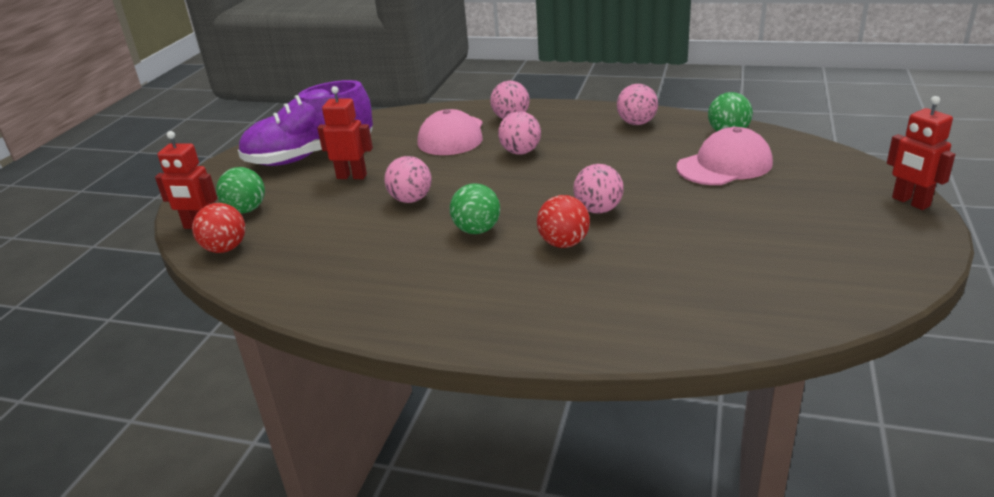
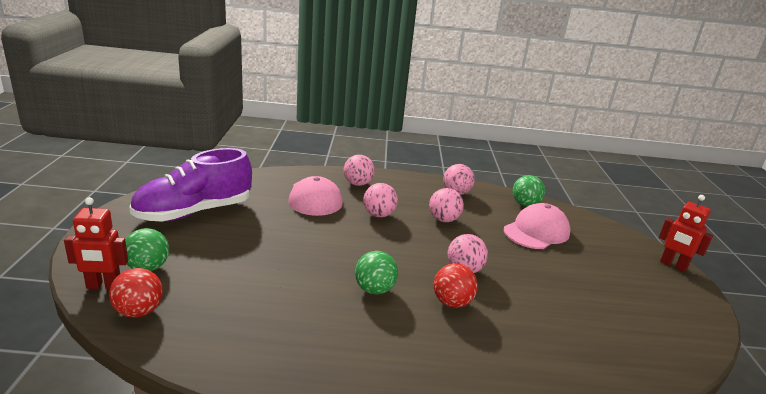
camera: 20 degrees left, 5 degrees down
(352, 176) = (241, 234): red robot -> none
(411, 199) = (304, 258): pink ball -> pink ball (443, 219)

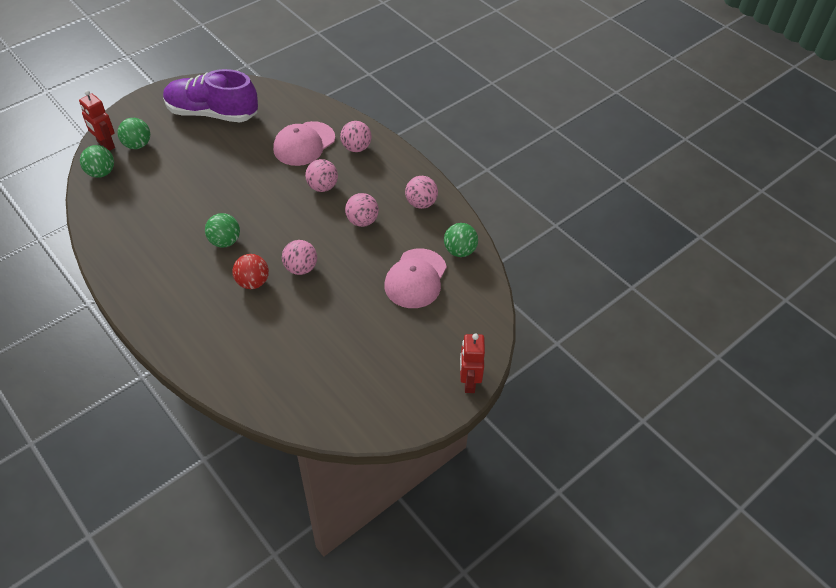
camera: 50 degrees right, 25 degrees up
(139, 311) = (101, 173): red ball -> green ball
(536, 231) = (415, 278): pink cap -> pink cap turned 105 degrees clockwise

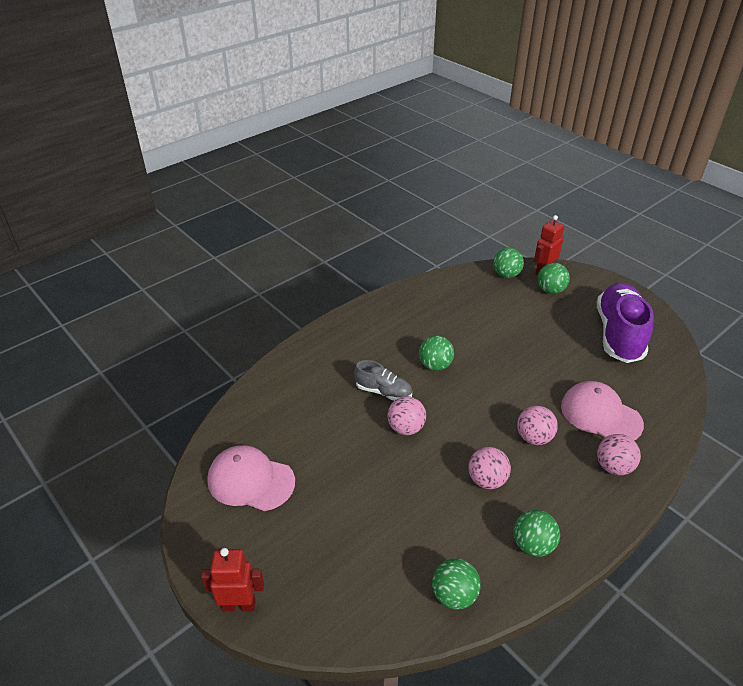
camera: 90 degrees right, 10 degrees down
(253, 282) = (383, 392): red ball -> grey shoe
(415, 278) = (400, 541): pink cap -> pink cap (250, 480)
(421, 203) = (533, 545): pink ball -> green ball

